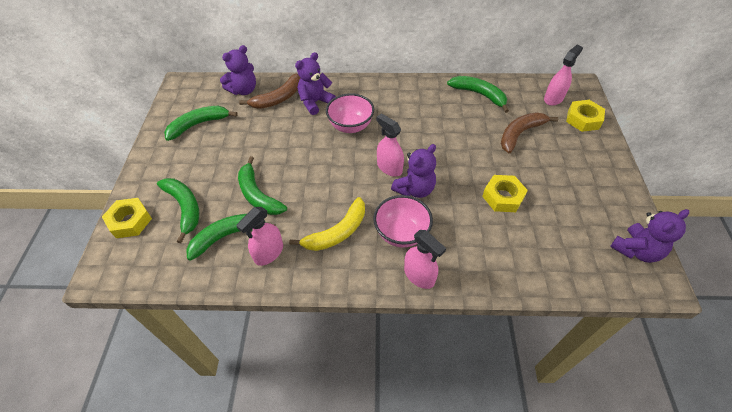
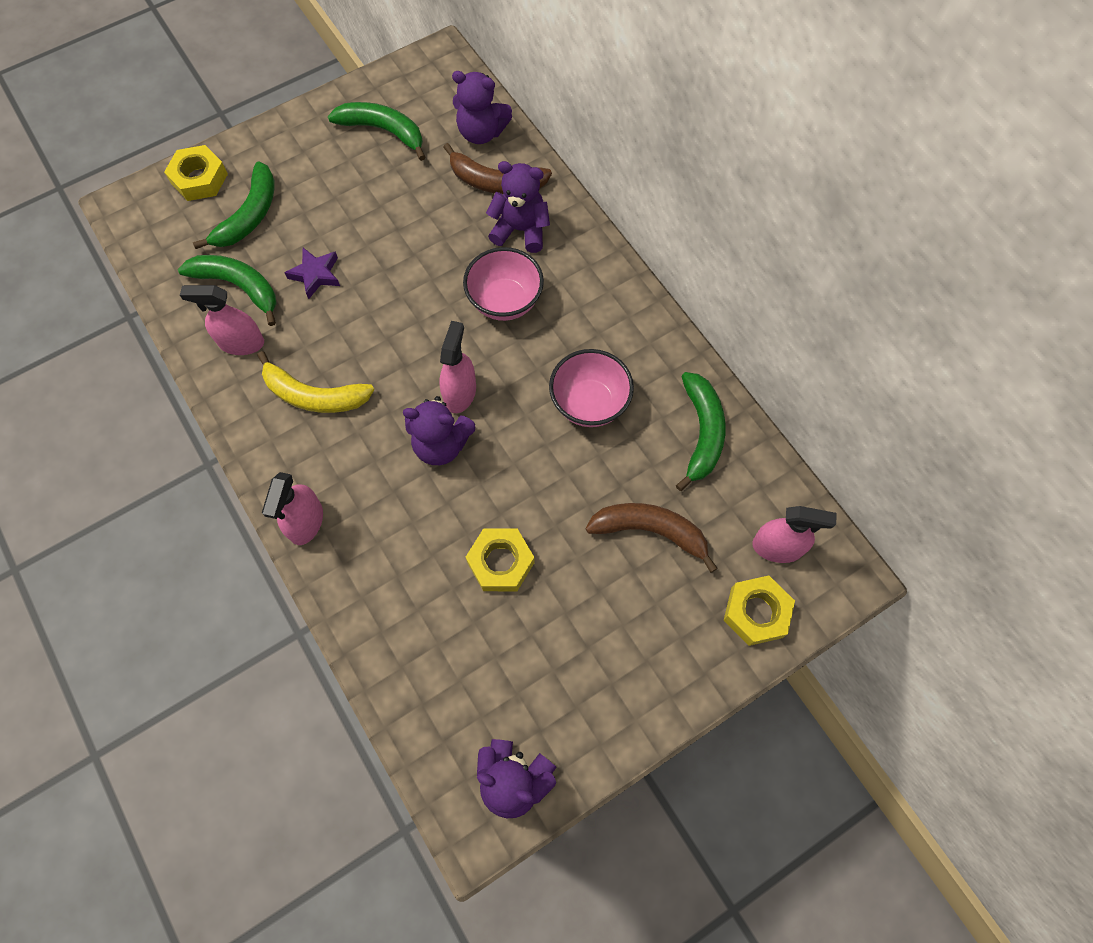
camera: 55 degrees right, 15 degrees up
(258, 195) = (315, 275): green banana -> purple star
(401, 233) = (357, 468): pink bowl -> pink bowl (589, 403)

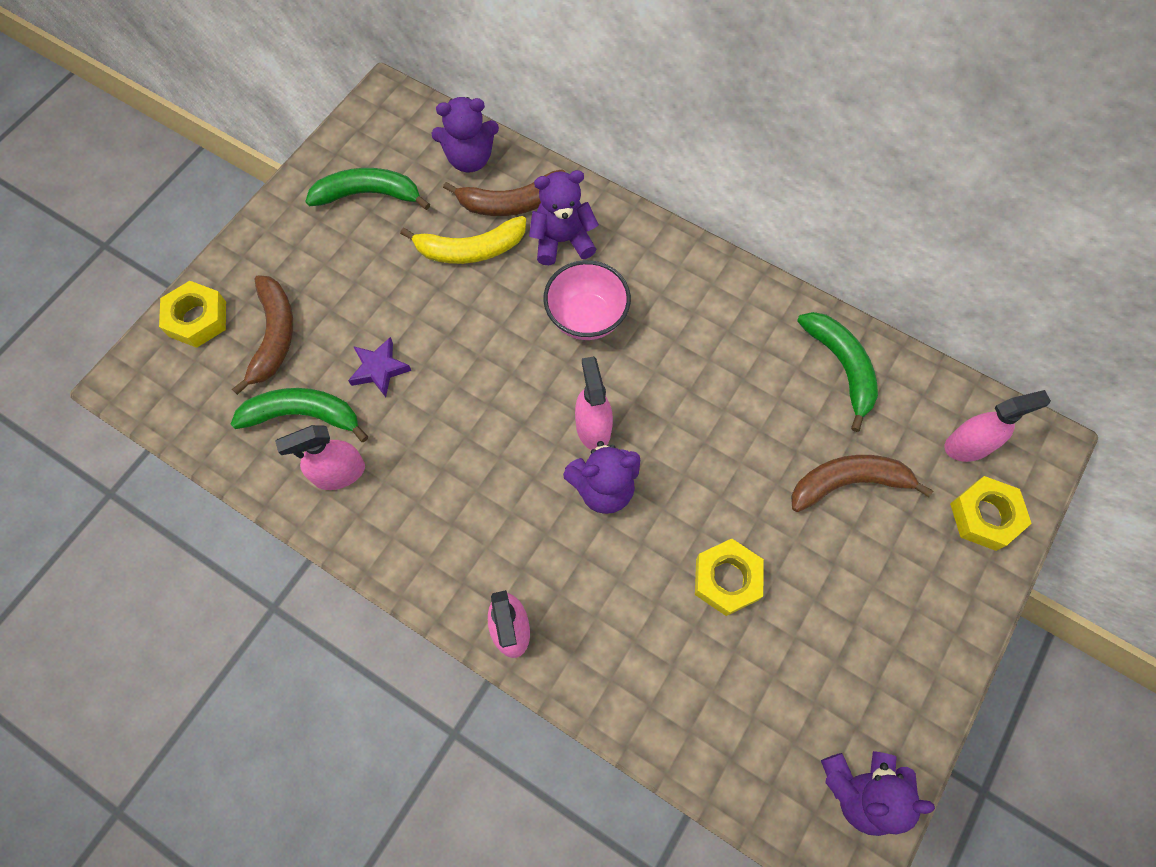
camera: 25 degrees left, 0 degrees up
(250, 215) = (274, 336): green banana -> brown banana
(314, 395) = (447, 494): yellow banana -> yellow banana (471, 249)
(589, 403) = (723, 384): pink bowl -> none

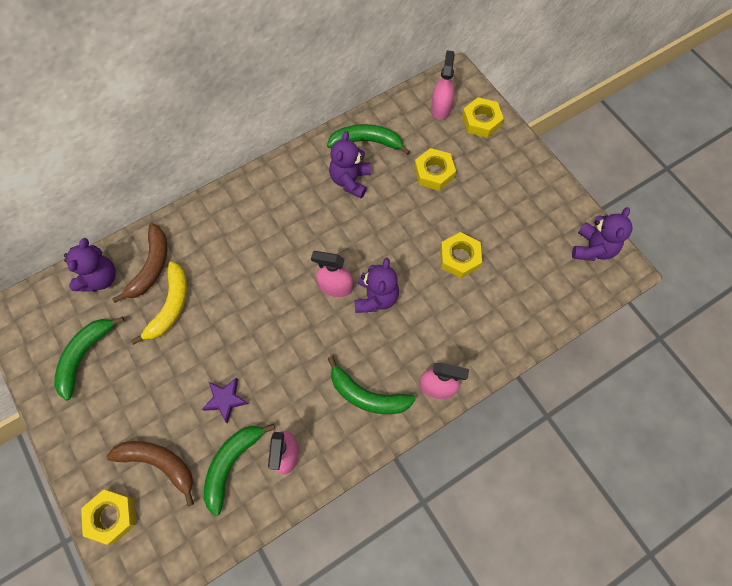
camera: 65 degrees left, 0 degrees up
(458, 538) = (367, 395): none -> green banana
(562, 241) = (198, 248): purple teddy bear -> purple teddy bear (350, 180)
(586, 318) = (261, 258): pink bowl -> none
(848, 483) = (434, 172): brown banana -> yellow nut

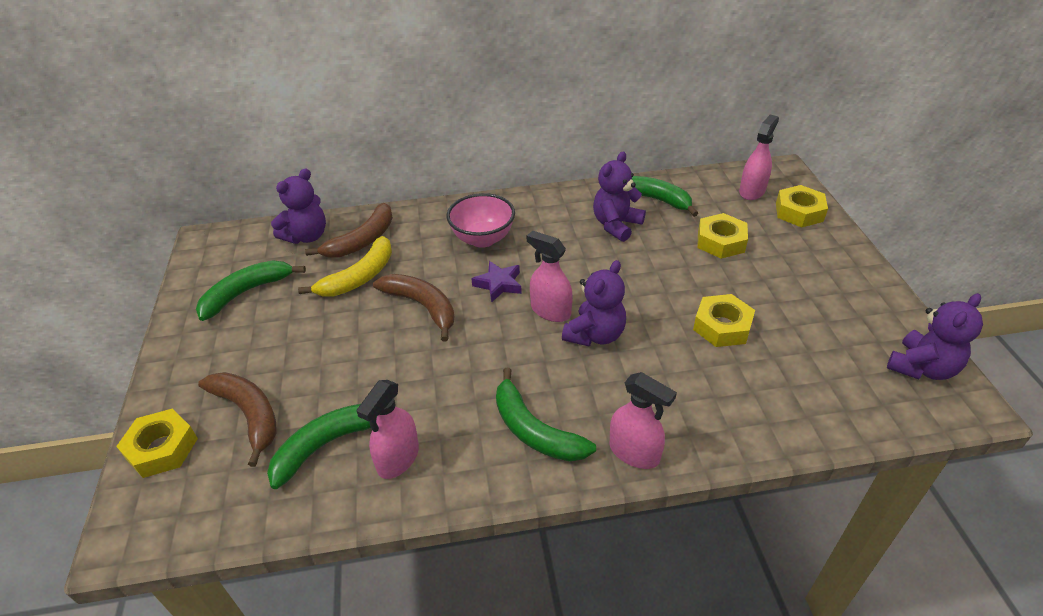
camera: 25 degrees right, 25 degrees down
(225, 400) = (362, 378): purple star -> purple star (499, 284)
(236, 317) = (422, 306): none -> brown banana
(251, 231) = (483, 239): none -> pink bowl

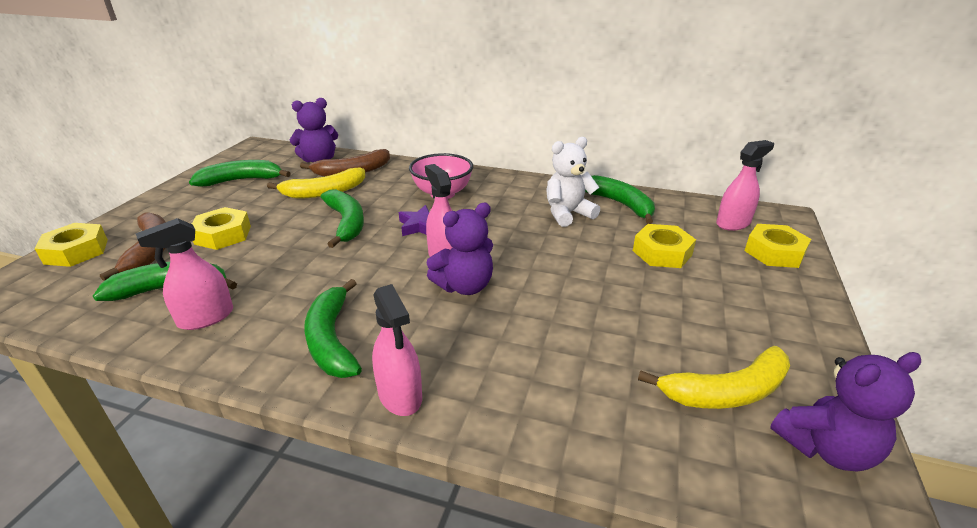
camera: 25 degrees right, 10 degrees down
(422, 306) = (346, 223): brown banana -> green banana
(616, 225) = (567, 214): purple teddy bear -> white teddy bear
(722, 326) = (598, 321): yellow nut -> yellow nut (223, 235)
(844, 351) = (727, 391): none -> yellow banana

